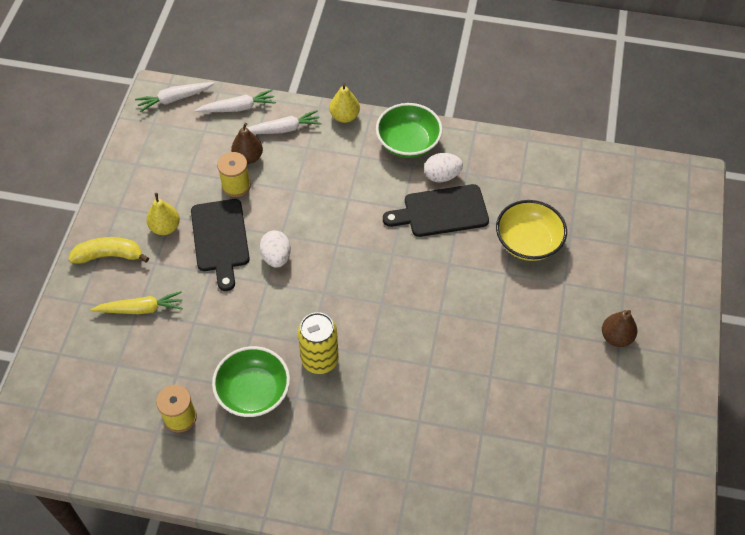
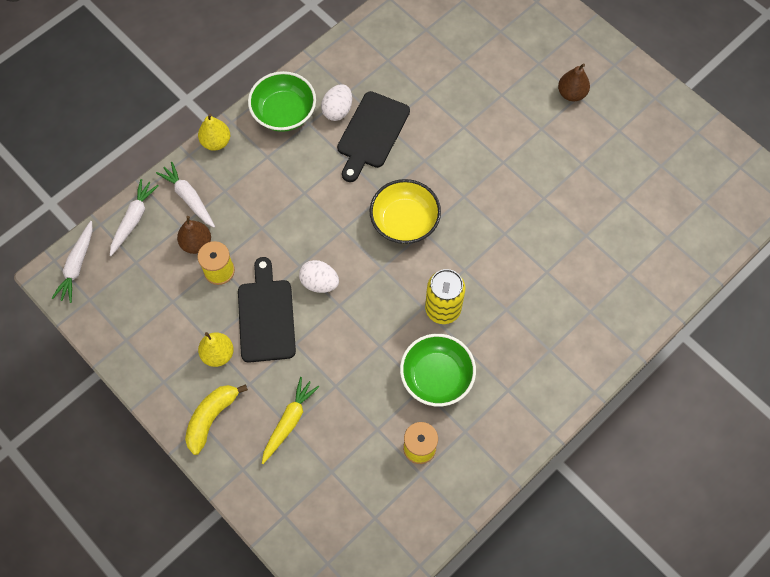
camera: 55 degrees left, 10 degrees up
(220, 239) = (266, 316): black cutting board -> black cutting board turned 120 degrees counterclockwise
(283, 129) = (189, 198): white carrot -> white carrot turned 60 degrees counterclockwise
(528, 242) = (447, 93): yellow bowl -> yellow bowl (404, 221)

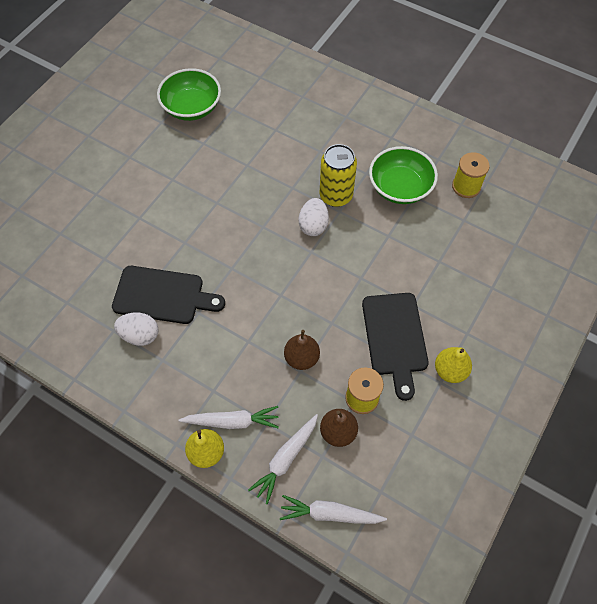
camera: 105 degrees left, 5 degrees down
(77, 265) = (407, 560): white carrot -> white carrot (232, 421)
(211, 418) = (513, 356): yellow banana -> none
(266, 316) = (395, 338): black cutting board -> black cutting board turned 75 degrees counterclockwise
(284, 113) = (153, 389): green bowl -> green bowl (192, 107)
(289, 421) = (487, 289): yellow carrot -> none
(319, 283) = (343, 300): white egg -> white egg (313, 225)
(404, 221) = (256, 244): yellow bowl -> none
(571, 93) = (86, 140): brown pear -> brown pear (301, 358)

